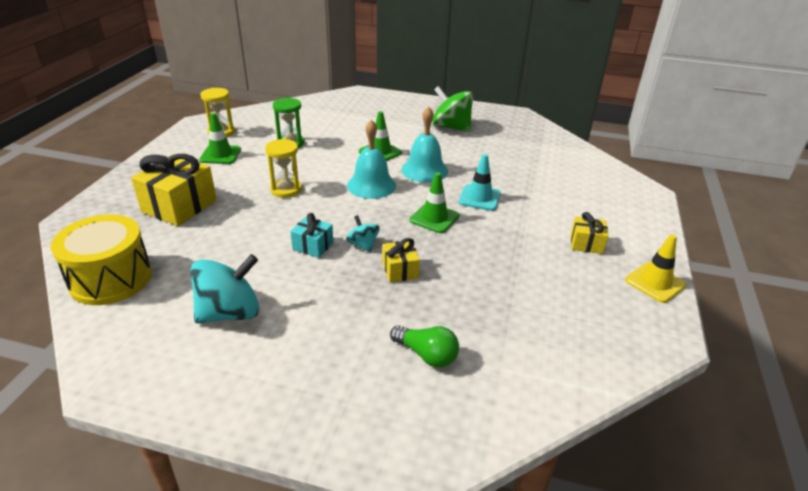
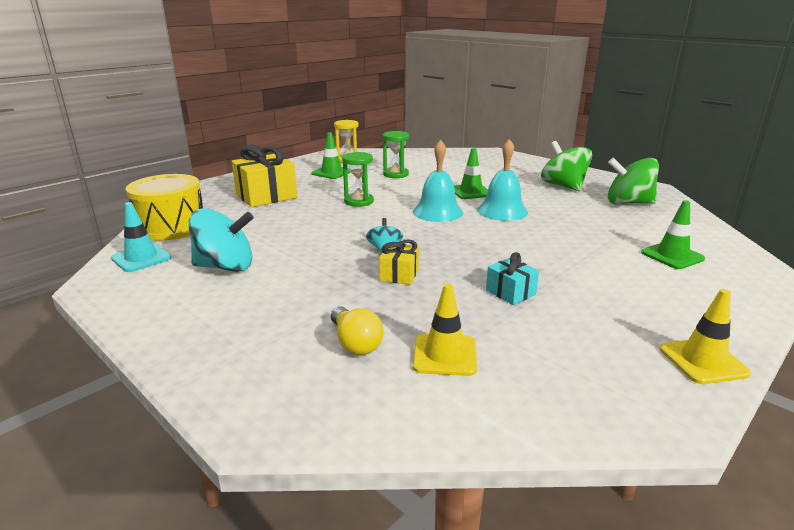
camera: 30 degrees right, 10 degrees down
(286, 190) = (359, 201): yellow hourglass -> green hourglass
(313, 246) = (339, 241): turquoise gift -> turquoise gift (510, 292)
(426, 355) = (355, 343): green light bulb -> yellow light bulb
(434, 218) = (475, 246): green traffic cone -> green traffic cone (672, 256)
(479, 198) = (540, 241): turquoise traffic cone -> turquoise traffic cone (141, 258)
(500, 340) = (444, 355): none -> yellow traffic cone
(512, 137) = (628, 203): none -> green spinning top
(586, 244) = (636, 303): yellow gift -> none

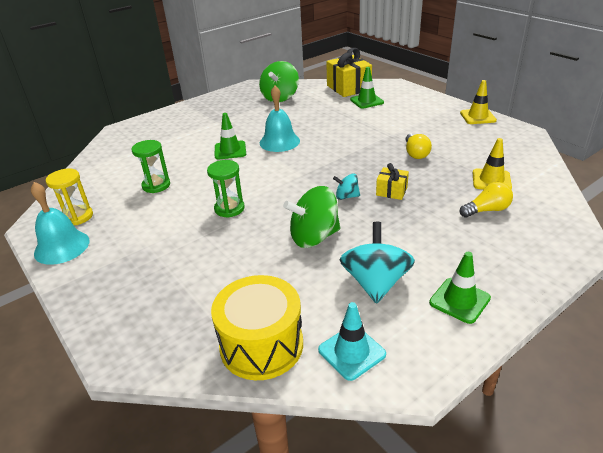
camera: 80 degrees left, 10 degrees up
(266, 196) = (183, 274): yellow gift -> yellow gift (348, 88)
(331, 172) = (121, 228): green traffic cone -> green traffic cone (459, 300)
(437, 212) = (272, 169): turquoise bell -> turquoise bell (62, 247)
(510, 292) = (415, 153): turquoise gift -> yellow light bulb
(563, 186) = (235, 112): green spinning top -> green spinning top (314, 237)

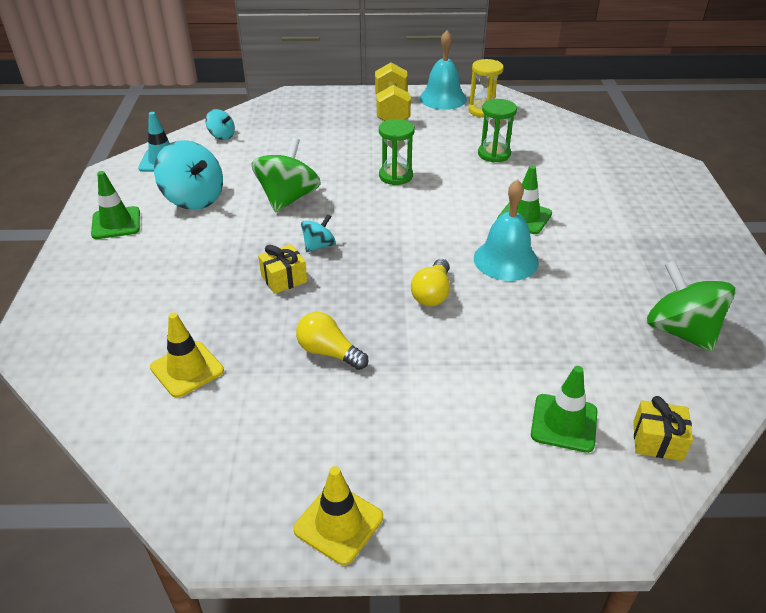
camera: 125 degrees right, 5 degrees up
(111, 263) = (391, 110): none -> yellow dumbbell
(261, 345) = (222, 136): yellow drum -> turquoise spinning top
(348, 88) = (657, 440): yellow gift -> yellow gift, size x0.53
(486, 210) = (158, 319): yellow light bulb -> yellow light bulb (432, 293)

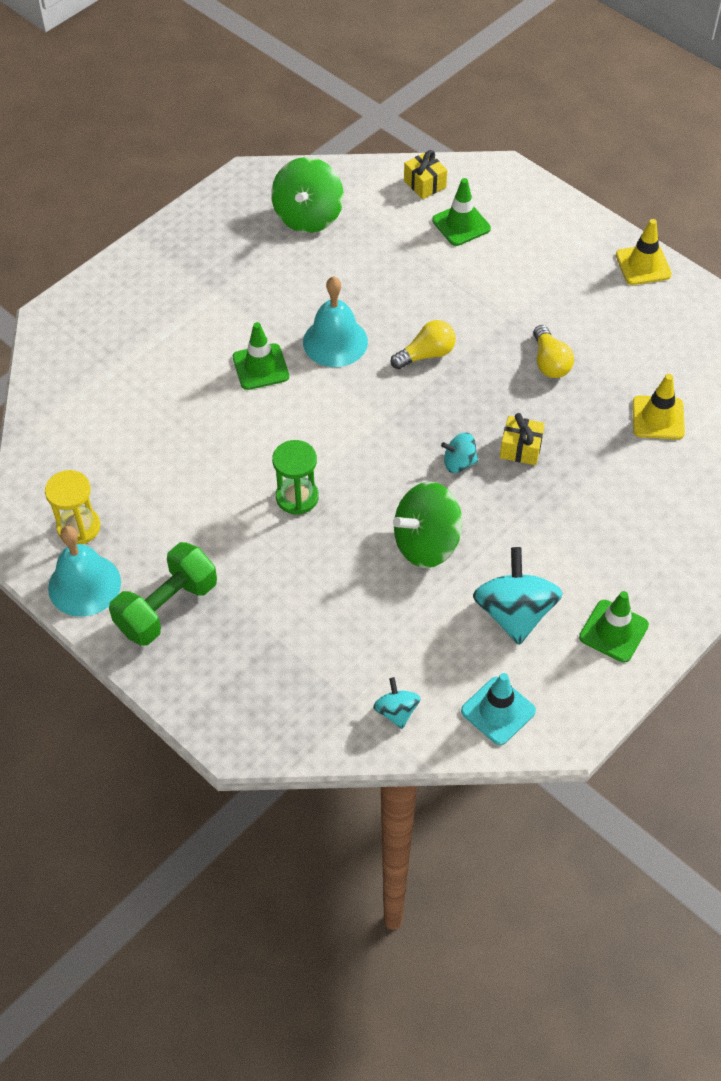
camera: 135 degrees left, 15 degrees up
(391, 110) = (167, 607): yellow dumbbell -> green dumbbell
(494, 154) = (170, 455): green hourglass -> none

